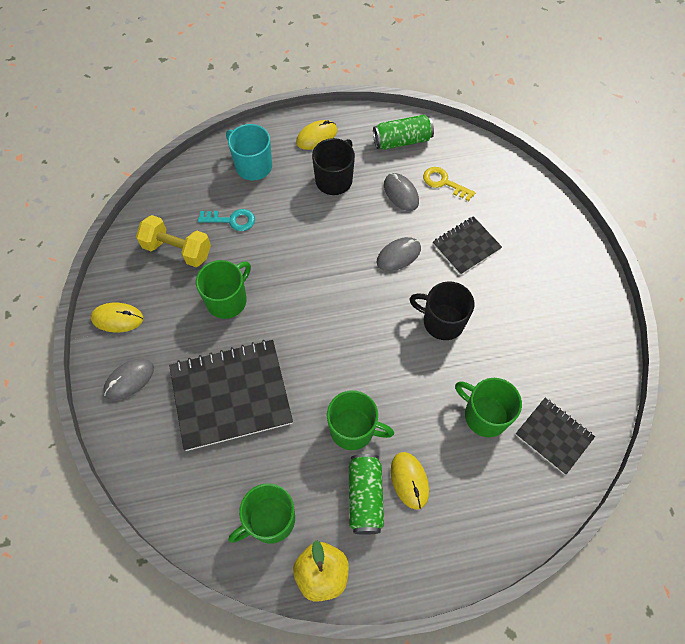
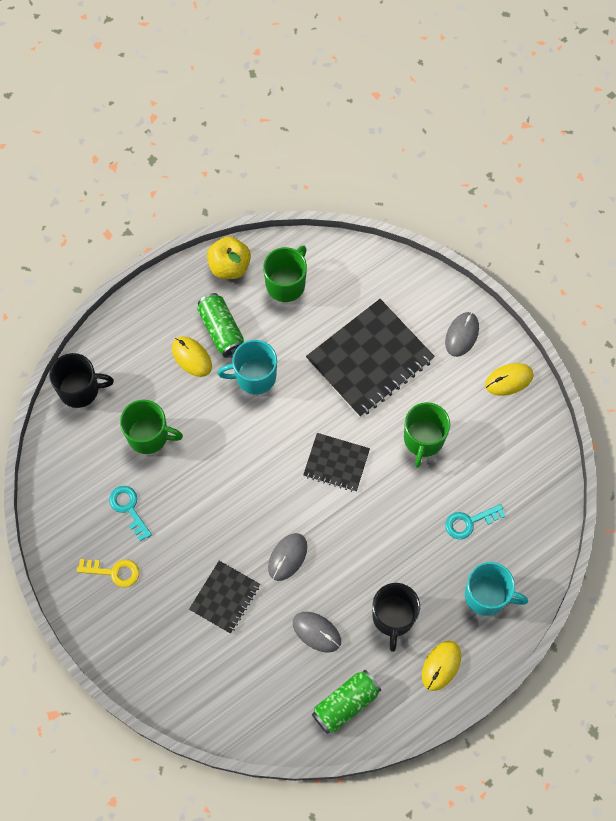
camera: 155 degrees right, 5 degrees up
(177, 250) = (500, 467): yellow dumbbell -> none
(353, 429) = (254, 376): green mug -> turquoise mug
(442, 321) = (218, 506): black mug -> black mug (80, 389)
(444, 182) = (277, 667): yellow key -> yellow key (114, 572)
(528, 353) = (129, 509): none -> turquoise key
(553, 436) = (84, 443): black notebook -> black notebook (336, 463)

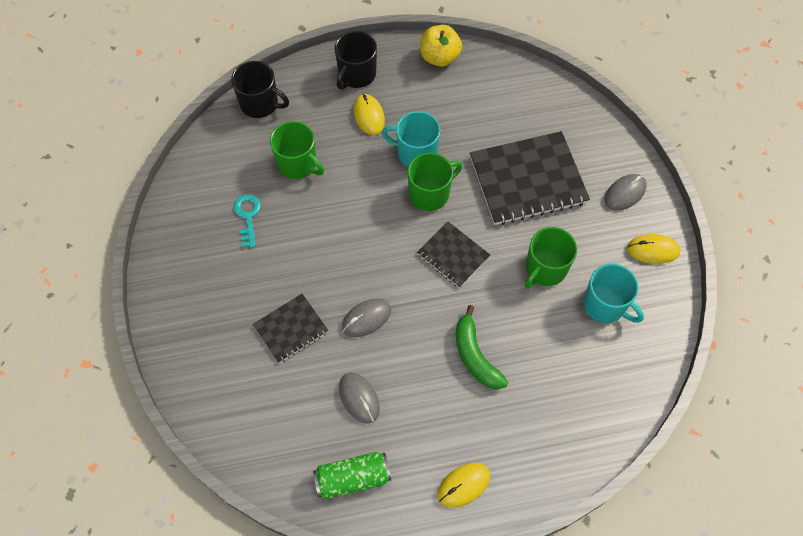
camera: 25 degrees right, 5 degrees down
(114, 572) = (206, 263): yellow key -> none
(221, 330) = (406, 104): green can -> none
(286, 284) = (482, 89): green mug -> green mug (430, 193)
(393, 617) = (439, 417): black mug -> black mug (356, 75)
(399, 548) = (475, 356): none -> green banana
(469, 522) = (555, 362): turquoise key -> none
(487, 595) = (541, 438): turquoise mug -> turquoise mug (605, 305)

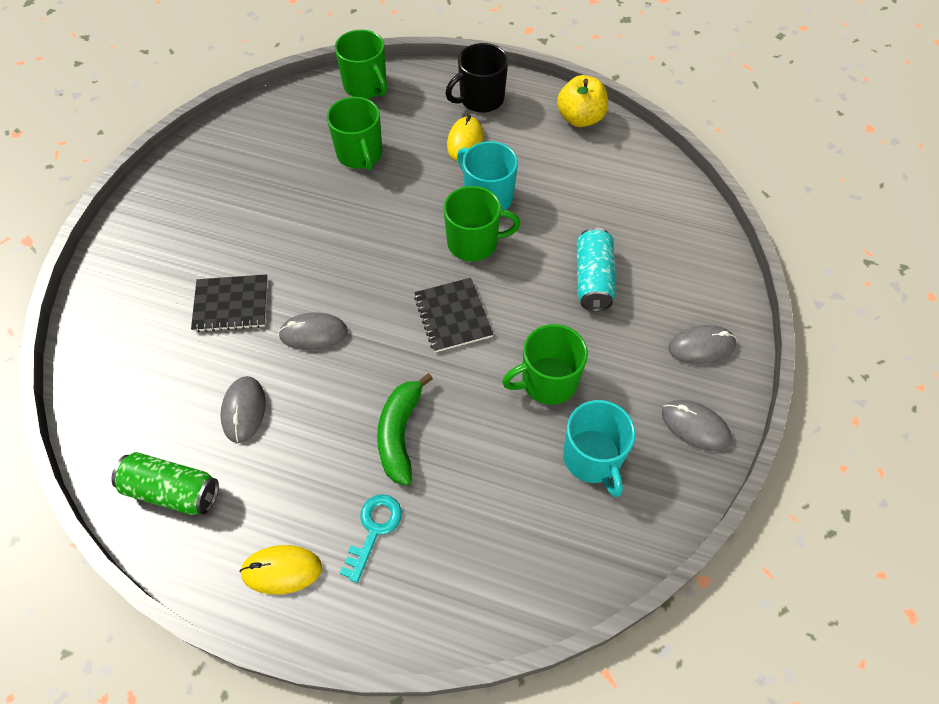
camera: 30 degrees right, 5 degrees down
(248, 216) = (274, 179): turquoise key -> turquoise key (374, 530)
(260, 104) = (366, 86): black mug -> green mug
(528, 180) = (593, 279): black notebook -> turquoise can
(653, 250) = (695, 426): yellow mouse -> grey mouse

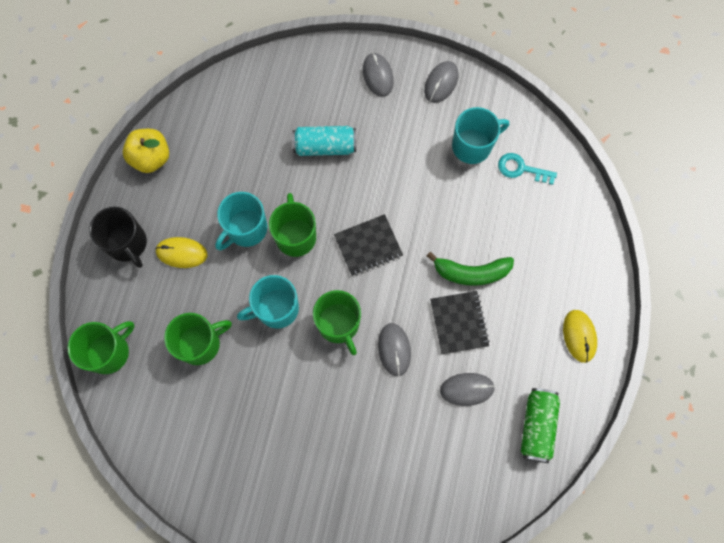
camera: 95 degrees left, 15 degrees up
(231, 305) = (373, 422): black notebook -> black notebook (459, 323)
(374, 530) = (543, 280): turquoise key -> turquoise key (521, 169)
(387, 220) = (276, 309): none -> turquoise mug
(547, 382) = (417, 176): green mug -> green mug (339, 324)

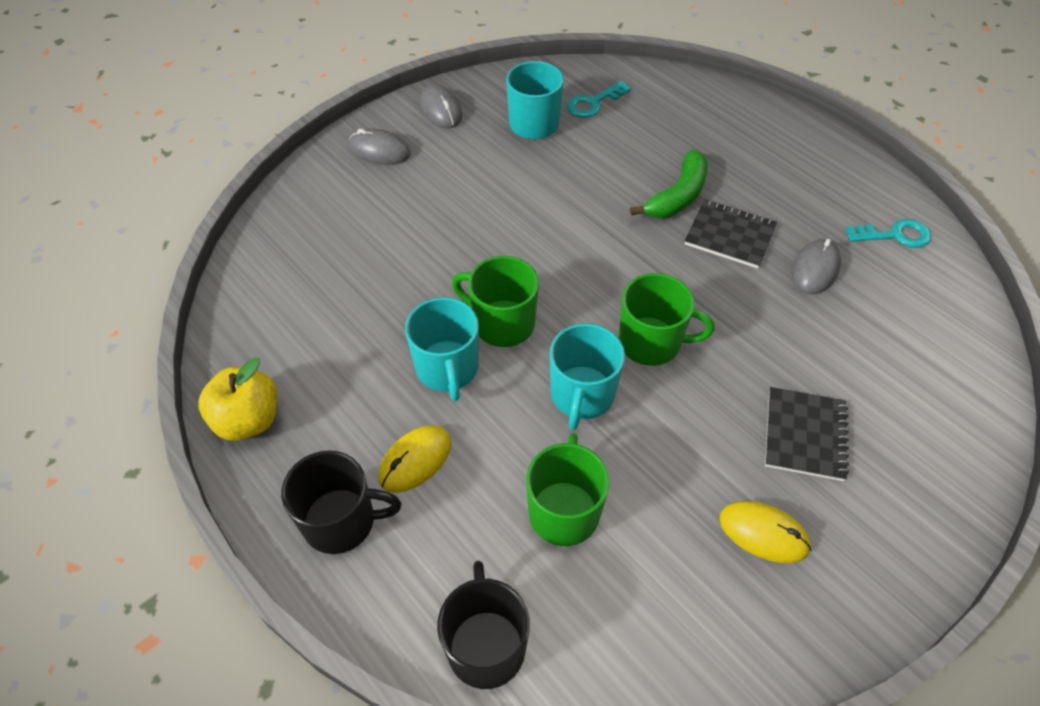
camera: 55 degrees left, 20 degrees down
(109, 352) = (486, 646): green mug -> black mug
(325, 146) = (416, 236): turquoise can -> none
(368, 246) = (574, 263): black notebook -> black notebook (805, 435)
(394, 349) = (722, 307): grey mouse -> none
(536, 426) = (895, 235): green can -> turquoise key
(579, 336) = (811, 154): yellow mouse -> yellow mouse (763, 533)

